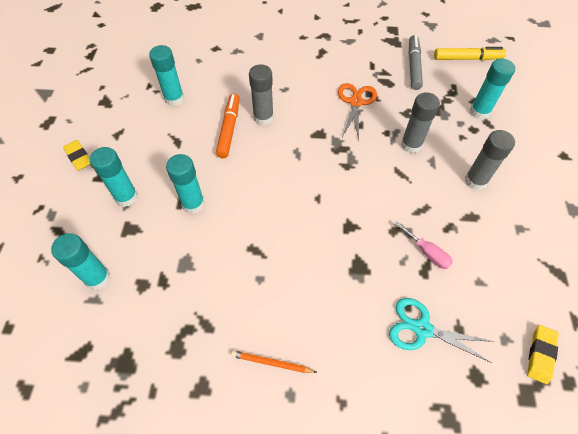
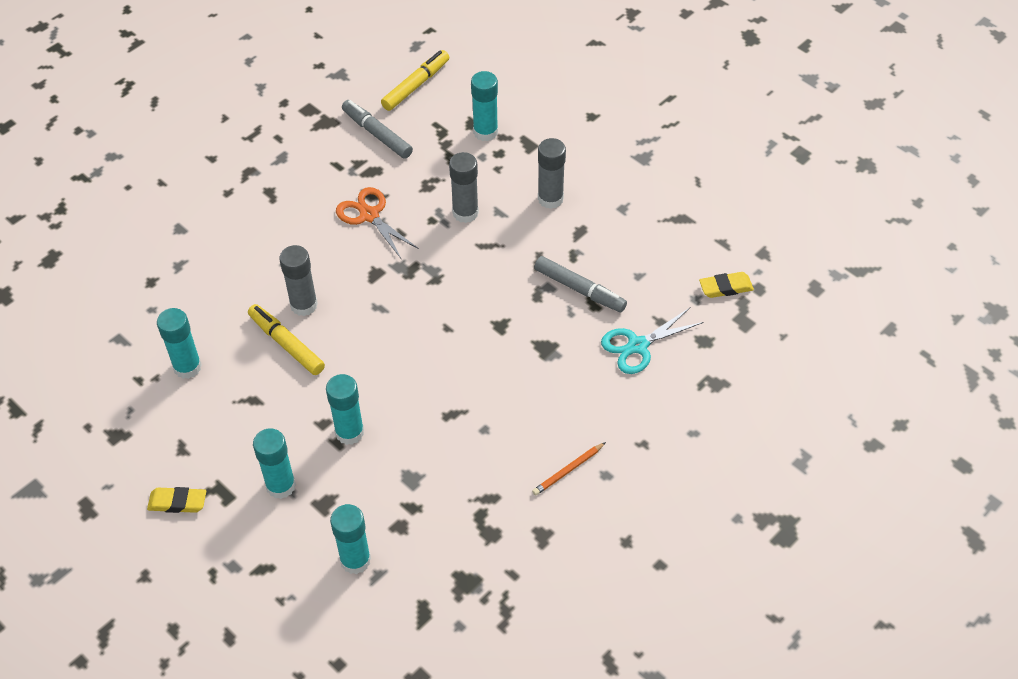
camera: 50 degrees left, 5 degrees down
(229, 129) = (286, 344): orange marker -> yellow marker
(427, 252) = (579, 289): pink screwdriver -> grey marker
(540, 355) = (725, 287): yellow eraser -> yellow eraser turned 75 degrees counterclockwise

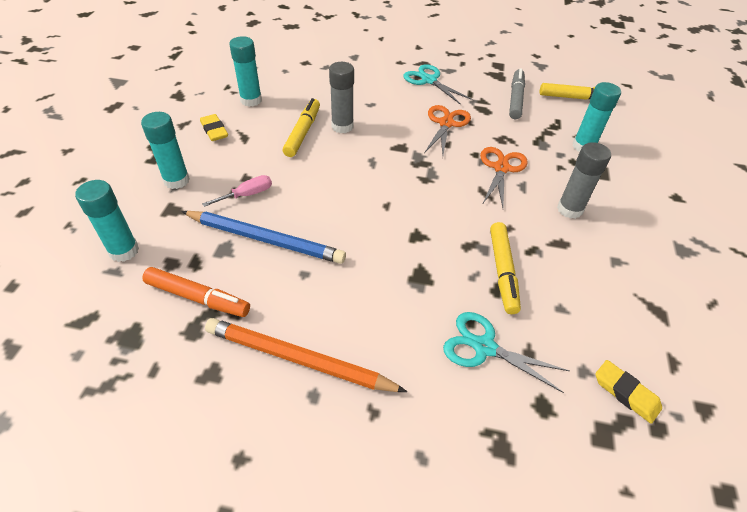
camera: 55 degrees right, 5 degrees down
(177, 502) = (136, 140): yellow eraser -> yellow eraser (214, 130)
(285, 187) = (428, 80): none -> turquoise scissors
(349, 432) = (247, 195): turquoise glue stick -> pink screwdriver
(422, 441) = (265, 239): none -> blue pencil
(456, 518) = (198, 297): none -> orange marker
(465, 213) = (501, 168): grey glue stick -> orange scissors
(568, 470) = (299, 359): orange pencil -> orange pencil, size x2.05
(579, 289) = (502, 271): grey marker -> yellow marker

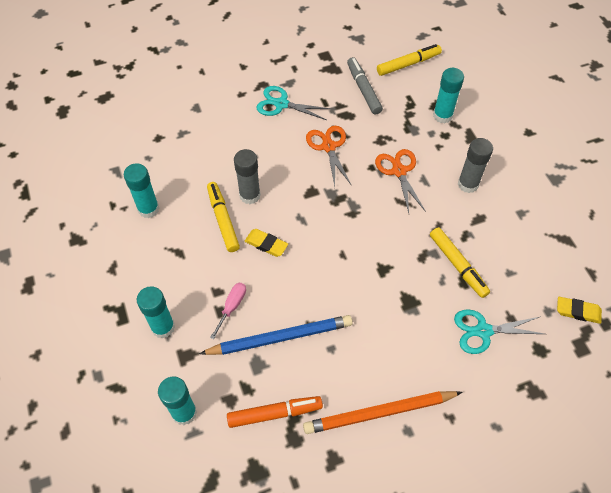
camera: 30 degrees left, 10 degrees up
(214, 130) = (147, 259): yellow eraser -> yellow eraser (266, 244)

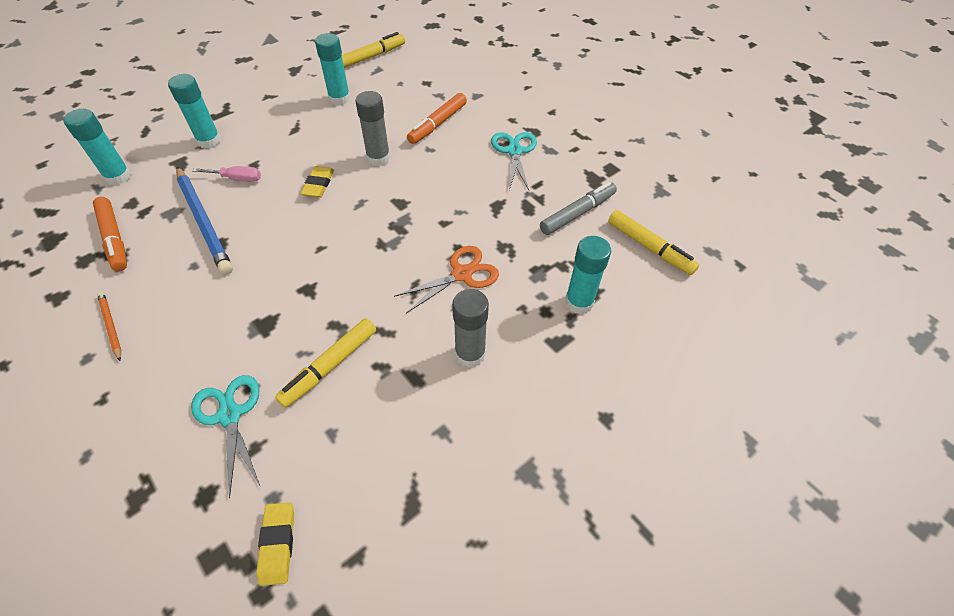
camera: 70 degrees right, 5 degrees down
(223, 144) = (437, 124): none -> orange marker
(223, 220) = (341, 147): yellow marker -> yellow marker (372, 56)
(328, 146) = (471, 202): orange scissors -> none
(379, 413) = (111, 326): orange pencil -> orange pencil, size x0.49

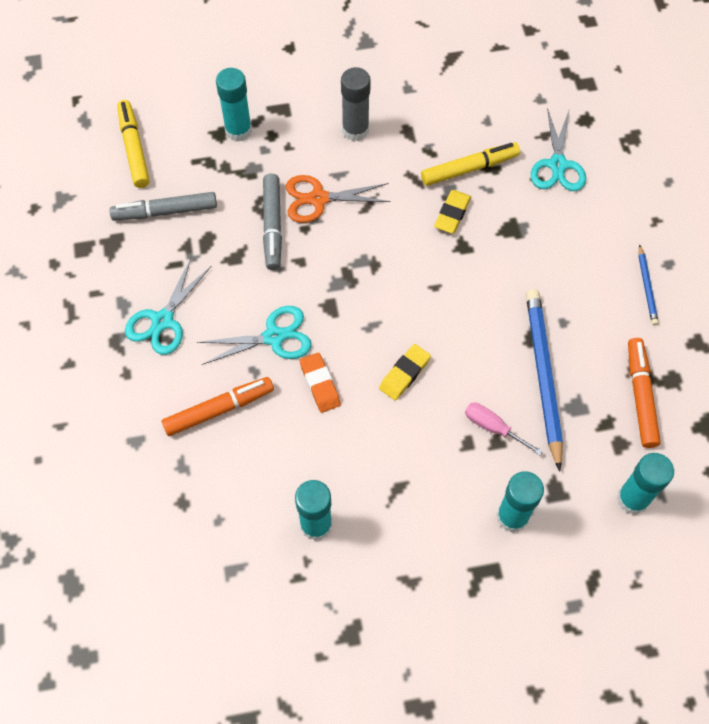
camera: 150 degrees left, 10 degrees up
(111, 326) = (646, 287): orange pencil -> blue pencil
(277, 544) = (544, 73): yellow eraser -> yellow eraser (452, 214)
(372, 56) = (222, 609): yellow marker -> none
(378, 158) = (320, 384): grey glue stick -> orange eraser
(429, 171) = (274, 337): none -> turquoise scissors
(485, 238) = (272, 226): none -> grey marker

